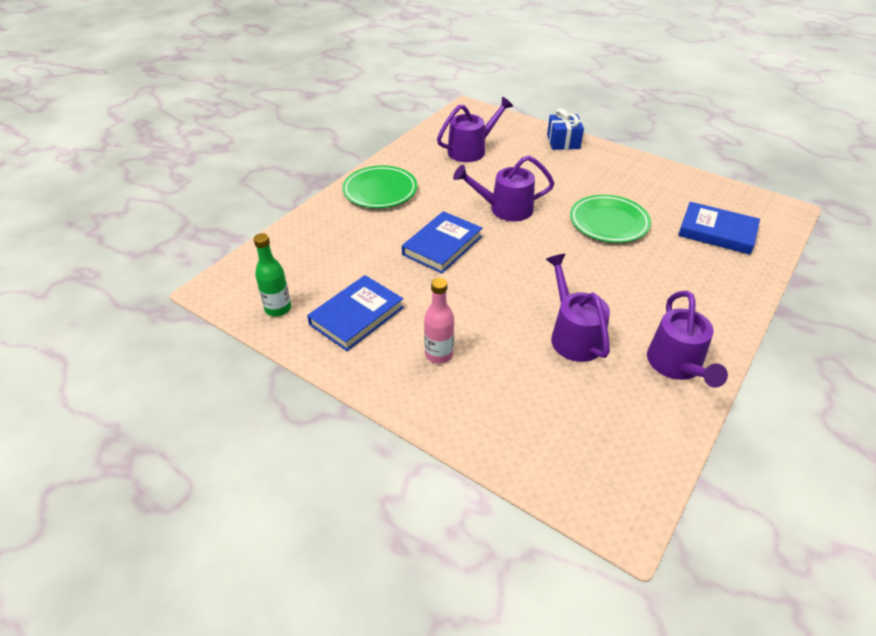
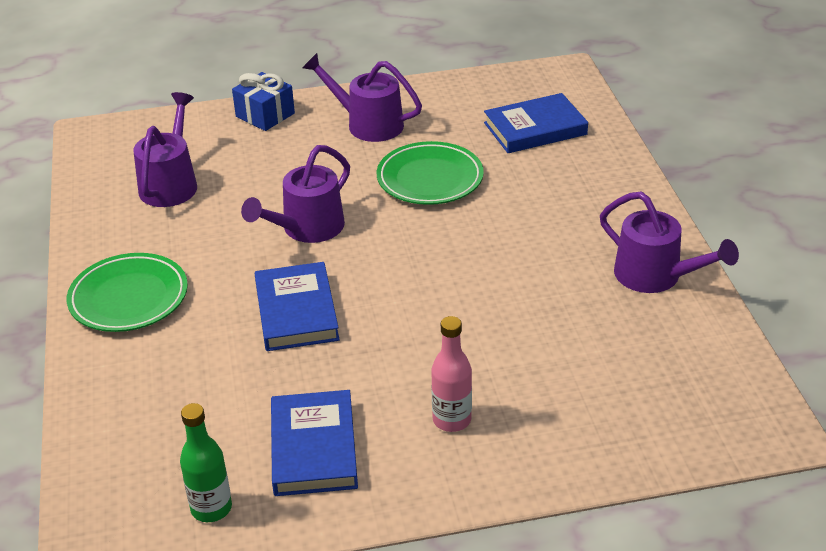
camera: 45 degrees left, 5 degrees down
(573, 335) = (543, 311): purple watering can -> purple watering can (367, 124)

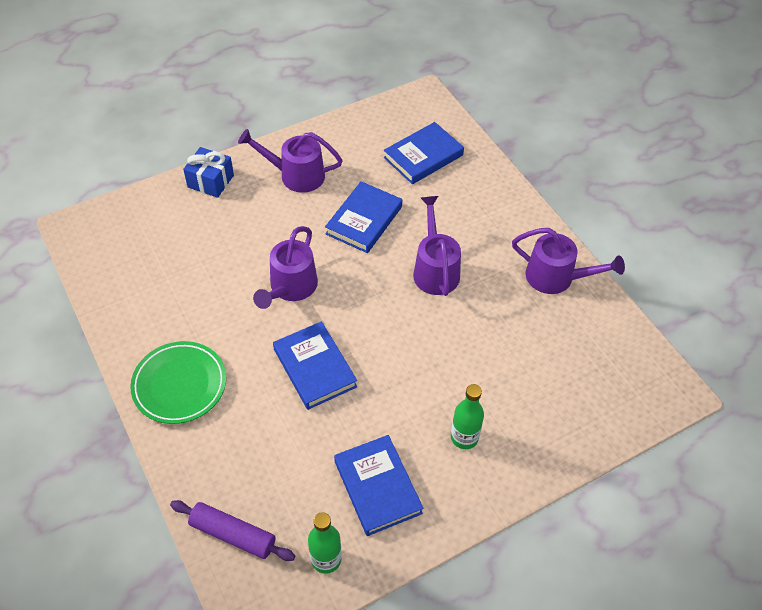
camera: 20 degrees left, 15 degrees up
(112, 457) = (233, 534): none -> purple rolling pin
(171, 183) = (164, 265): purple watering can -> purple watering can (435, 269)
(430, 179) = (364, 220): green plate -> blue book
(452, 420) = (464, 437): pink bottle -> green bottle

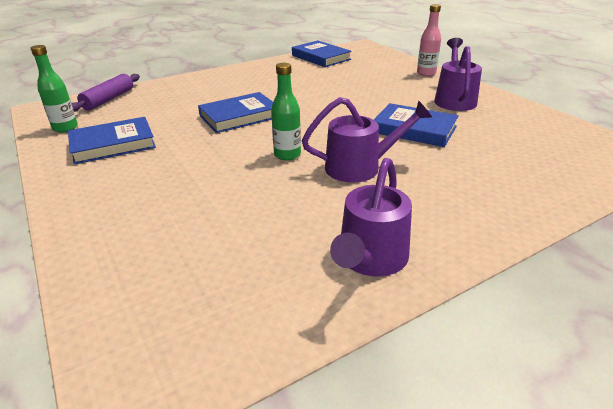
camera: 90 degrees right, 20 degrees down
(180, 385) = (233, 78): green plate -> none
(210, 181) = (426, 73): blue gift -> pink bottle
(290, 288) = (322, 104): purple watering can -> none
(423, 156) = (534, 158): blue book -> blue book (321, 57)
(464, 437) = (141, 185): green bottle -> green bottle (287, 155)

